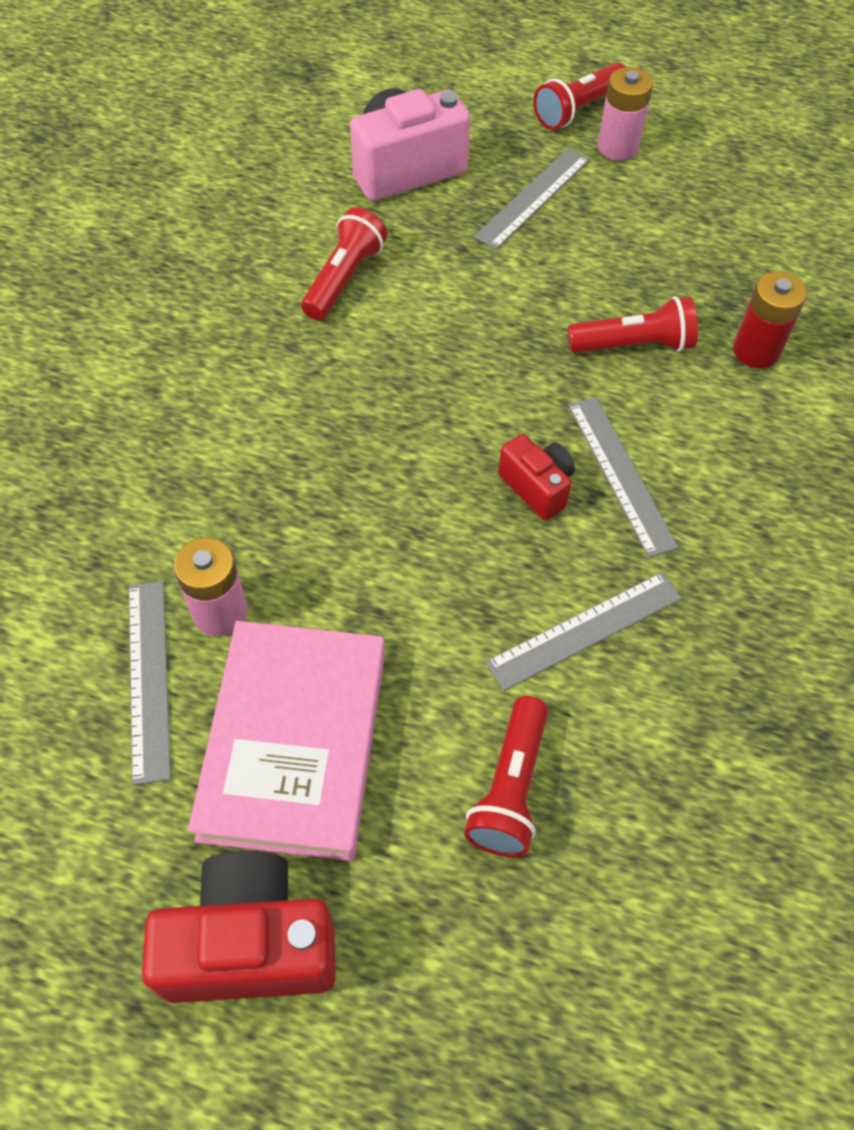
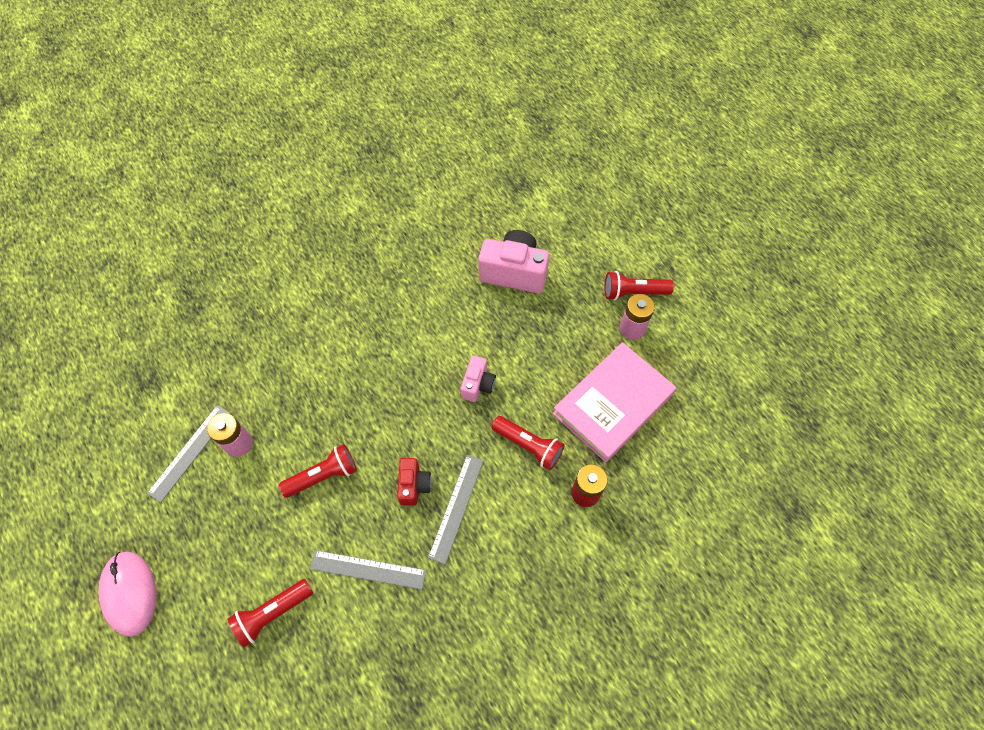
camera: 40 degrees right, 5 degrees up
(250, 944) = (129, 593): red camera -> pink mouse
(295, 743) = (215, 524): pink book -> pink book (613, 404)
(344, 278) = (431, 315): red flashlight -> red flashlight (323, 475)
(495, 319) = (478, 385): none -> pink camera
(533, 198) = (560, 330): grey ruler -> none

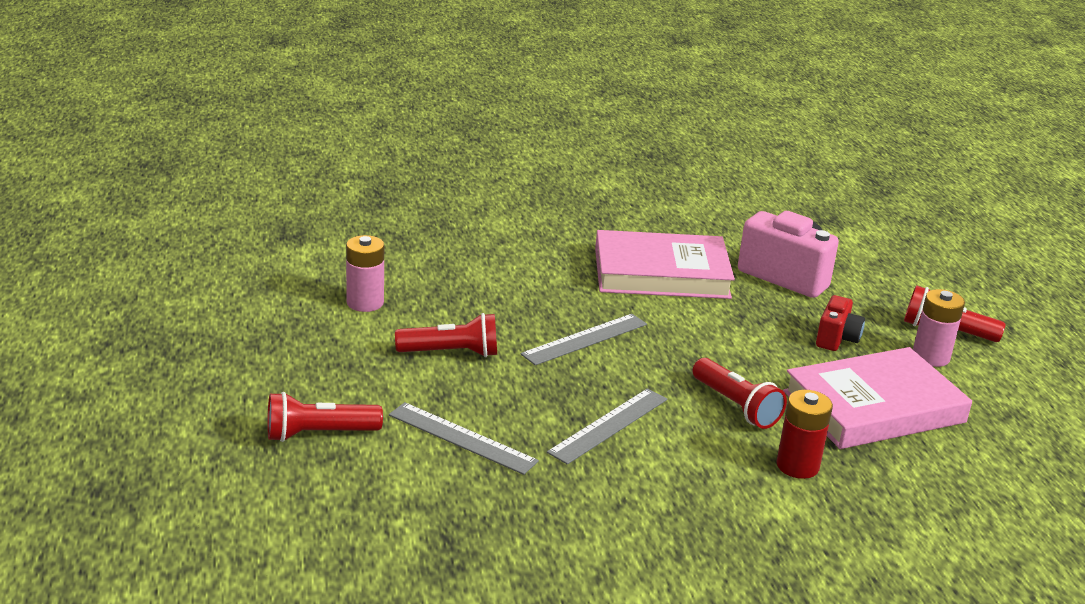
camera: 20 degrees right, 35 degrees down
(129, 593) = (161, 368): pink mouse -> none
(190, 452) = (304, 293): grey ruler -> grey ruler (585, 339)
(414, 485) = (562, 392): red camera -> red camera (836, 339)
(429, 308) = (661, 273): none -> pink book
(478, 385) = (692, 342): pink camera -> none

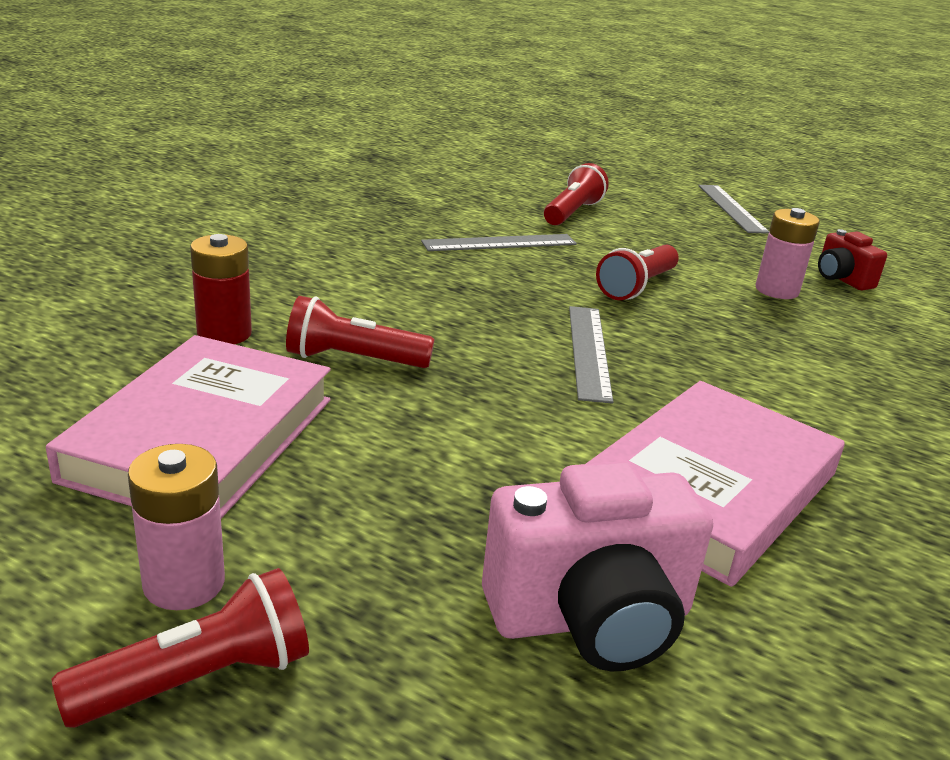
camera: 130 degrees right, 0 degrees up
(608, 425) = (428, 292): grey ruler -> grey ruler (731, 208)
(836, 339) = (359, 523): red camera -> red camera (841, 279)

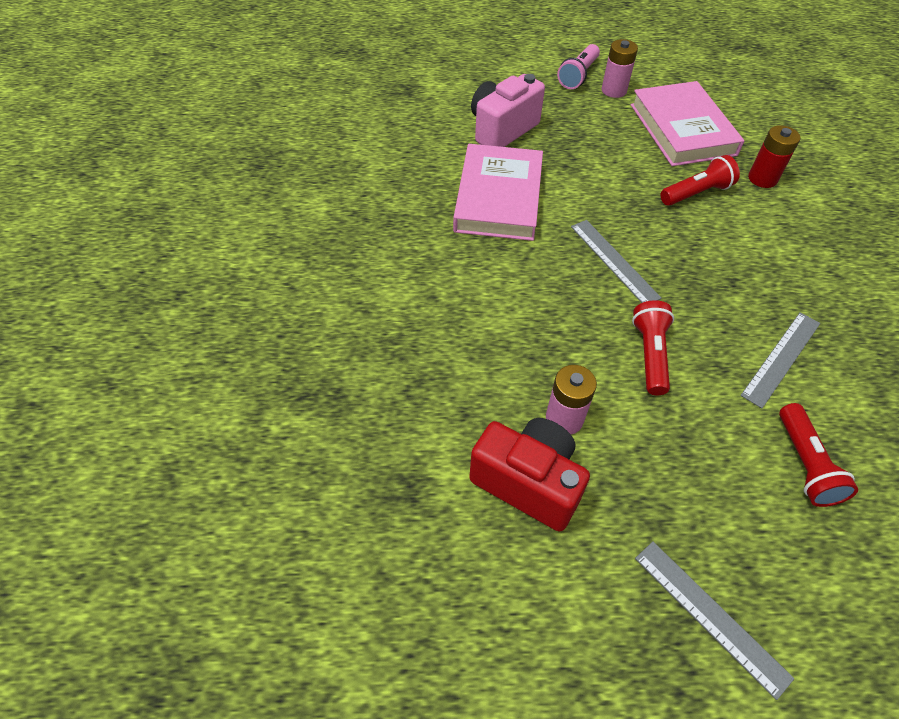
camera: 150 degrees right, 25 degrees up
(198, 679) = (578, 76): red flashlight -> pink flashlight
(841, 279) = (528, 482): red camera -> red camera, size x1.79

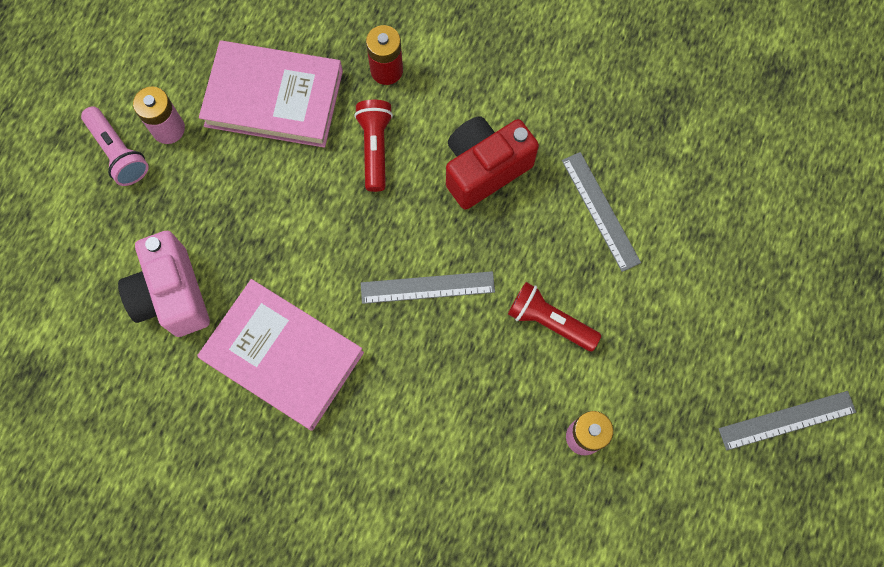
camera: 65 degrees left, 20 degrees up
(528, 482) = (631, 501): red camera -> red camera (484, 169)
(805, 464) = (701, 265): red flashlight -> none

